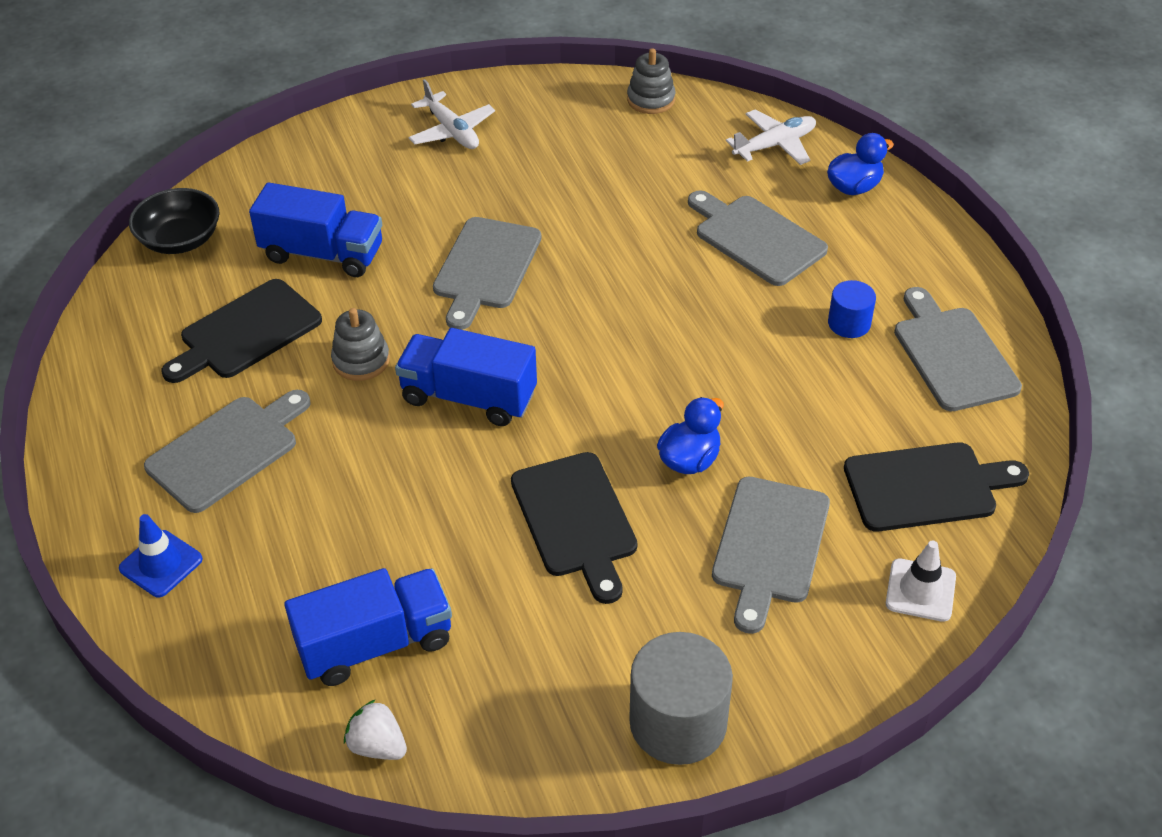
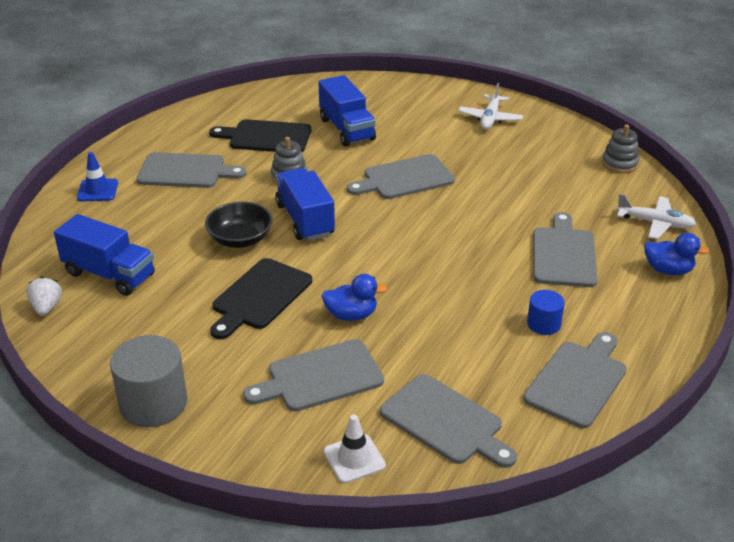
camera: 50 degrees right, 10 degrees down
(180, 240) = (302, 90): black bowl -> black bowl (240, 239)
(926, 486) = (445, 422): black cutting board -> grey cutting board

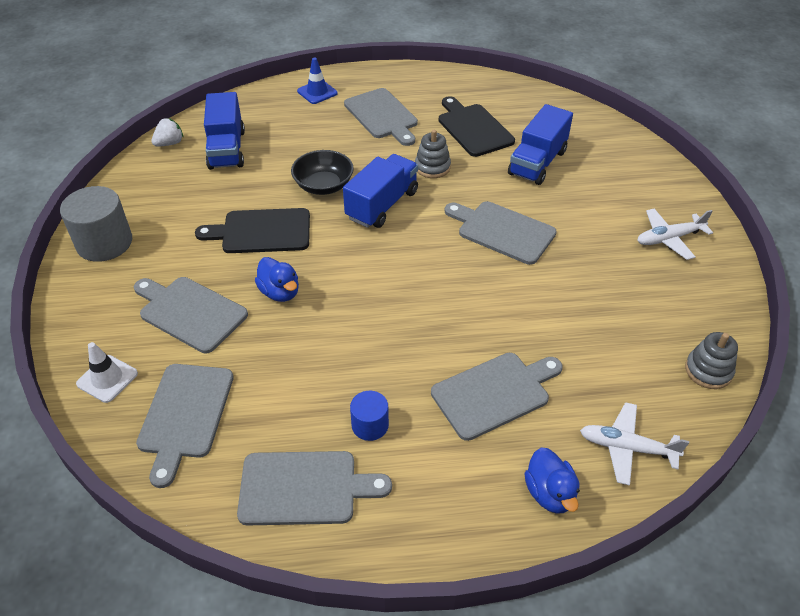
camera: 55 degrees right, 10 degrees up
(655, 223) = (626, 448): white plane -> white plane turned 120 degrees clockwise

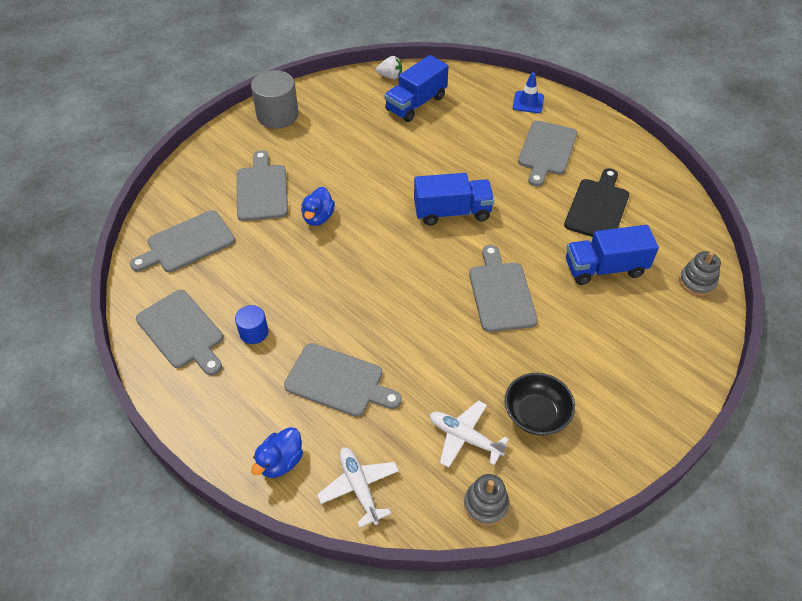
camera: 50 degrees right, 5 degrees up
(107, 379) = (183, 193): white traffic cone -> none
(261, 231) = (360, 172): black cutting board -> none
(323, 185) = (436, 171): black bowl -> black bowl (536, 414)
(432, 167) = (524, 212): grey stacking toy -> grey stacking toy (697, 282)
(669, 239) = (613, 403): white plane -> white plane (464, 437)

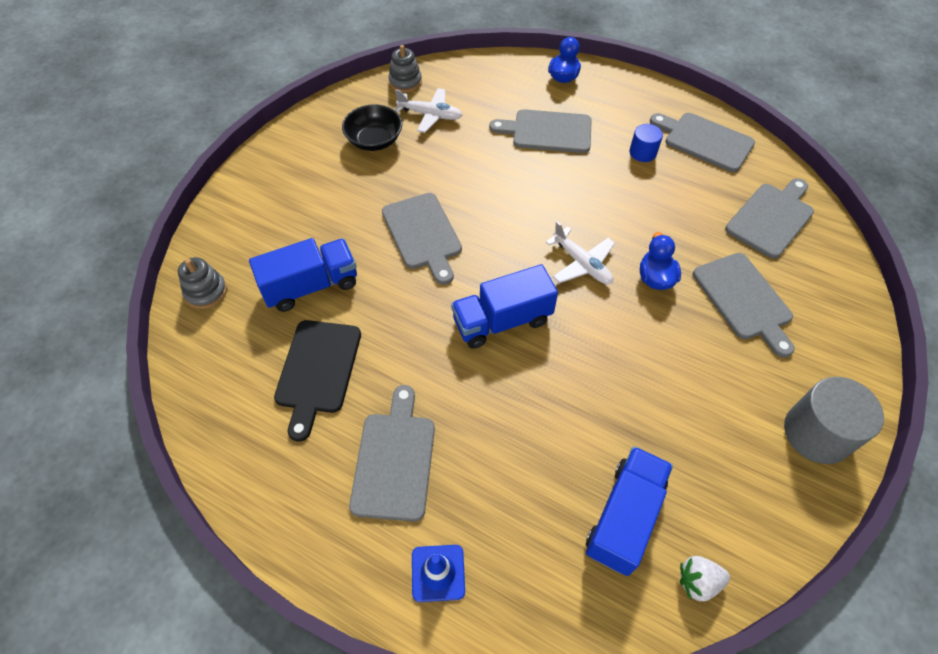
camera: 165 degrees right, 5 degrees up
(359, 487) = (499, 74): white plane -> white plane (582, 264)

